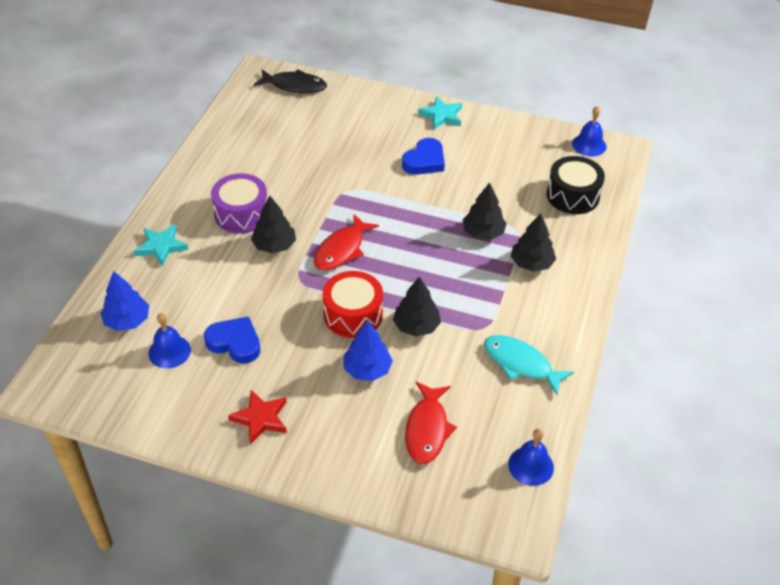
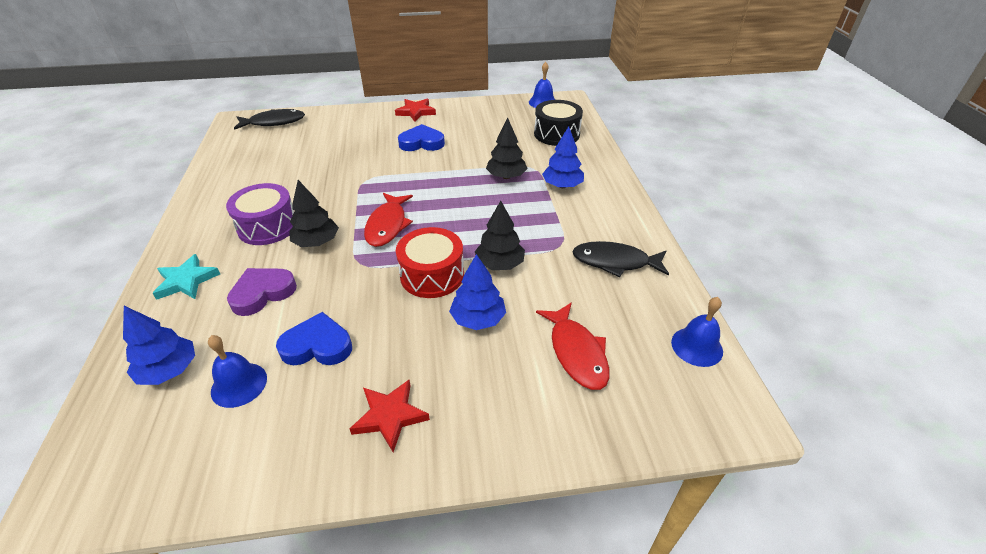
camera: 25 degrees left, 5 degrees down
(213, 280) = (262, 293): none -> purple heart
(424, 161) = (422, 143): blue heart -> blue heart turned 105 degrees counterclockwise
(441, 116) = (416, 112): turquoise star -> red star
(521, 364) = (615, 262): turquoise fish -> black fish
(531, 263) = (562, 185): black tree -> blue tree

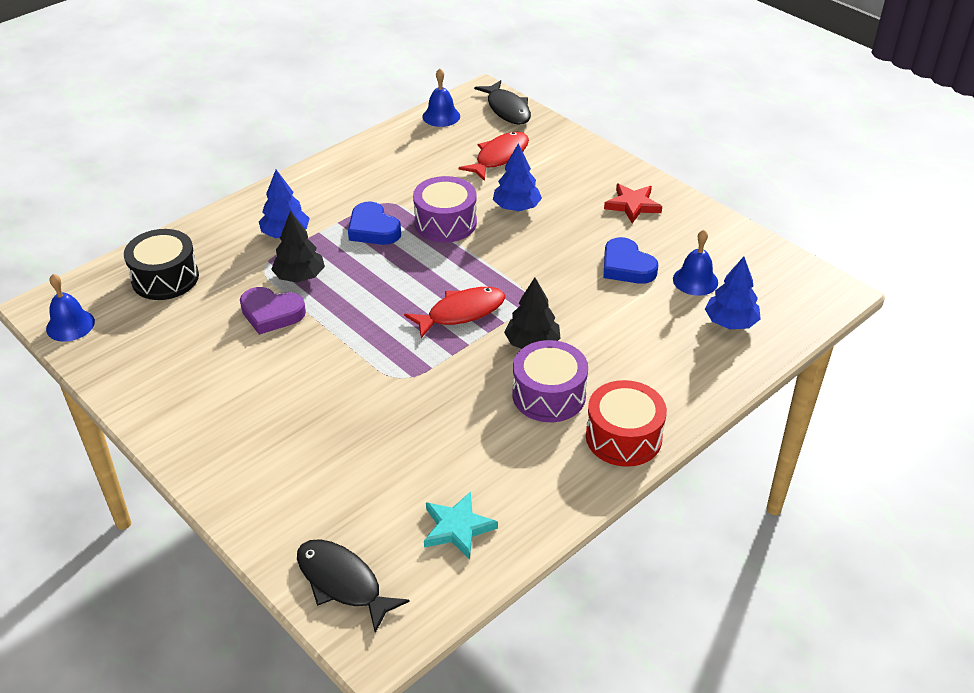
camera: 125 degrees left, 0 degrees up
(186, 281) = (665, 390): turquoise star -> turquoise star (457, 528)
(262, 293) = (621, 331): purple heart -> purple heart (271, 313)
(416, 112) = (189, 436): red star -> none
(422, 143) = (277, 379): blue heart -> blue heart (373, 229)
(432, 275) = (497, 251): red drum -> red drum (623, 437)
(499, 264) = (445, 223): black tree -> purple drum
(615, 262) = (383, 169): black fish -> black fish (507, 109)

